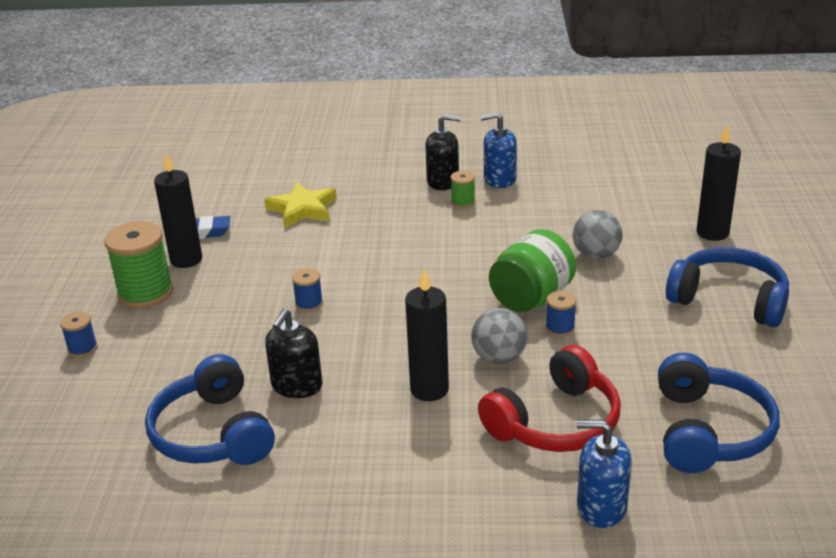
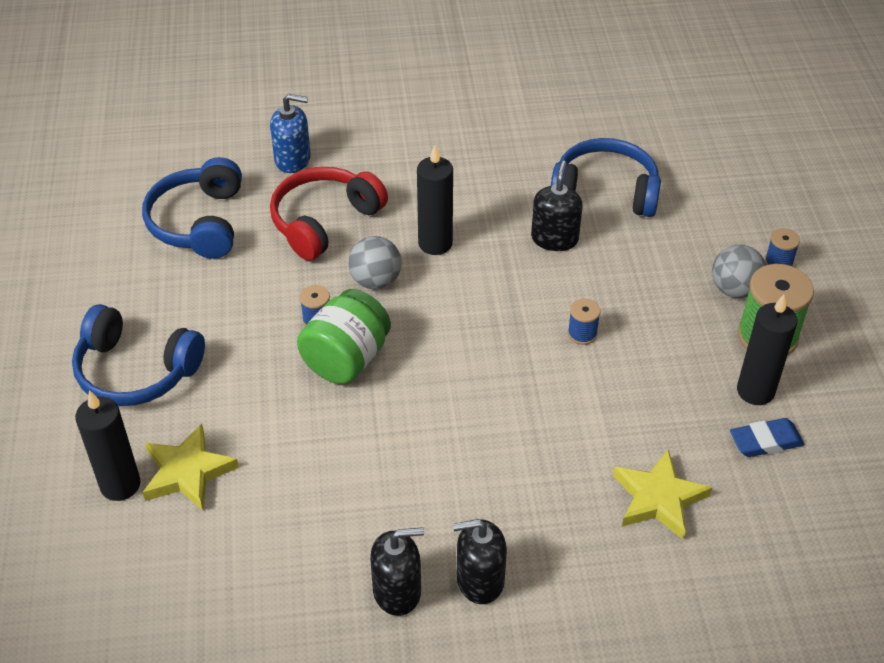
camera: 170 degrees right, 15 degrees up
(213, 433) = (605, 191): blue headphones -> blue headphones turned 45 degrees counterclockwise
(463, 202) = (443, 529): green spool -> none
(499, 179) = (397, 591): blue soap dispenser -> black soap dispenser
(596, 255) = (270, 433): grey ball -> grey ball (734, 289)
(660, 237) = (187, 472): none -> yellow star

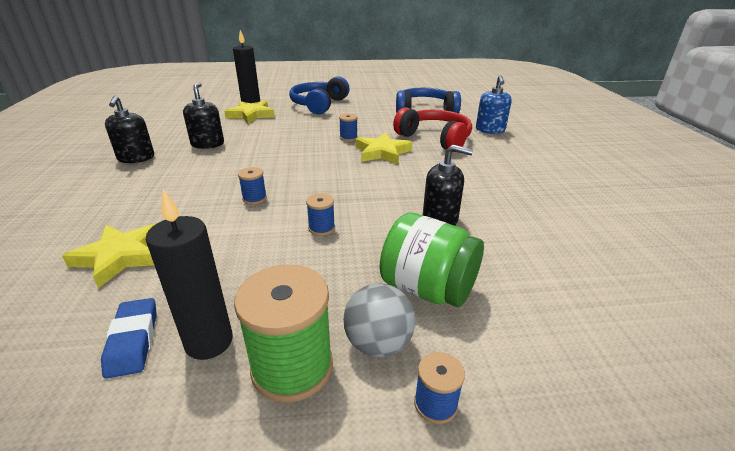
camera: 90 degrees right, 15 degrees down
(346, 359) = (315, 145): green jar -> green jar (427, 289)
(375, 281) = (382, 152): grey ball -> yellow star
(435, 243) = (422, 170): black candle -> none
(480, 580) = (119, 180): black soap dispenser -> black soap dispenser (207, 144)
(522, 404) = (254, 198): none -> blue spool
(605, 191) = (520, 252): blue headphones -> none

